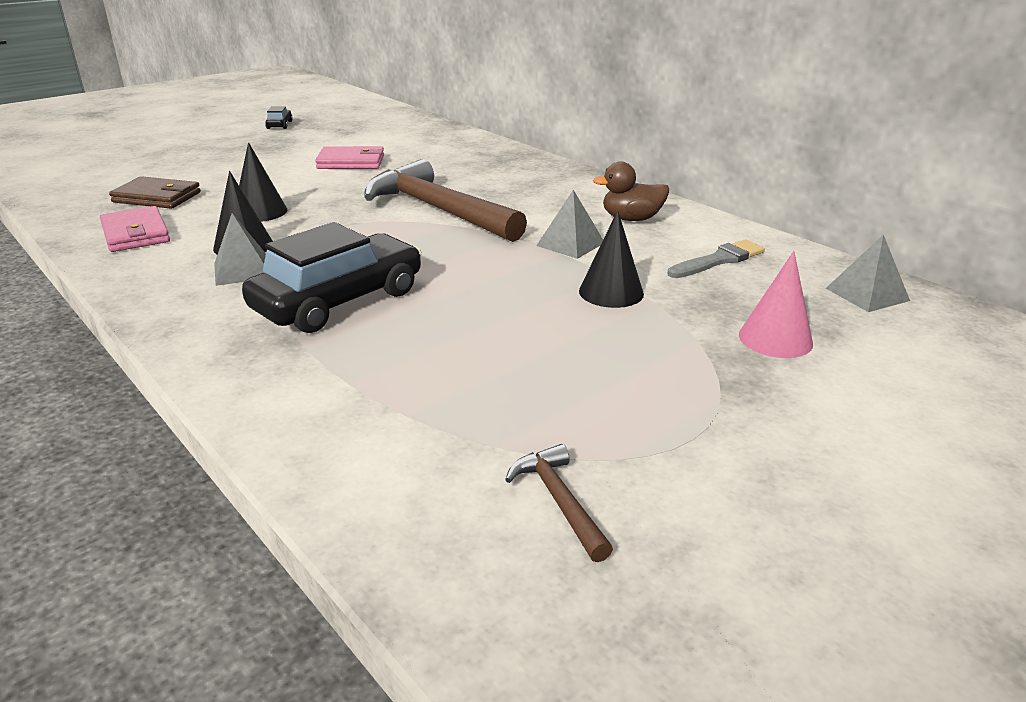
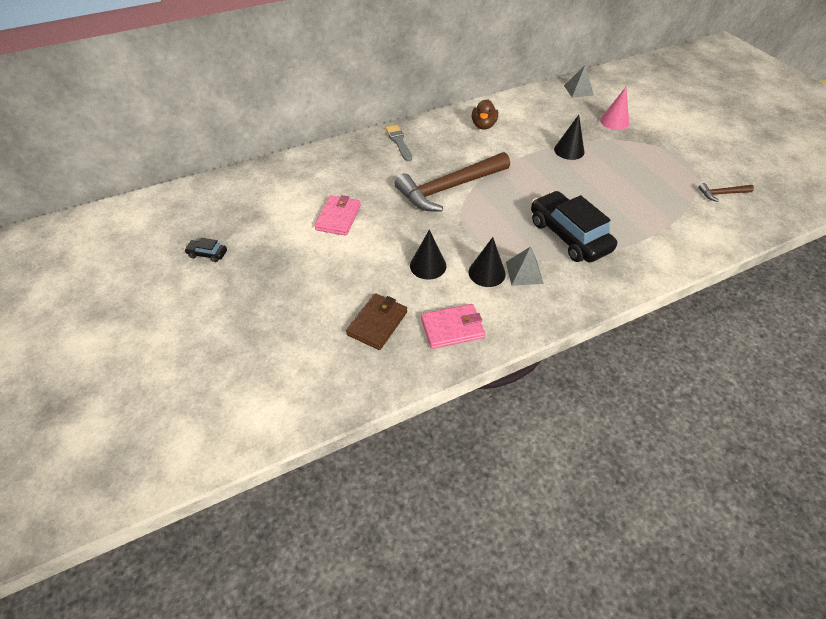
camera: 75 degrees left, 20 degrees up
(570, 244) = (512, 151): grey pyramid -> none
(718, 260) = (540, 114): grey brush -> grey brush (399, 142)

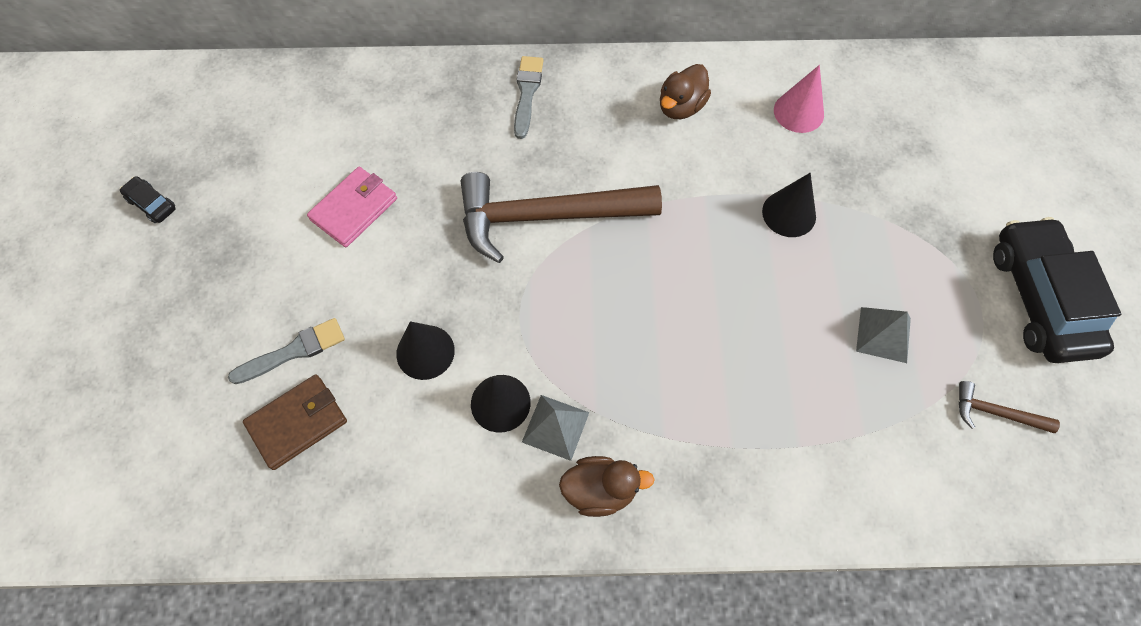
camera: 25 degrees right, 15 degrees up
(350, 292) = (293, 351): none -> grey brush
(452, 328) = (391, 479): pink wallet -> none
(568, 236) = (670, 387): black car -> black car (1039, 299)
(568, 290) = (600, 490): none -> brown duck
(578, 90) = (897, 85): grey pyramid -> grey pyramid (883, 334)
(614, 122) = (913, 180): pink cone -> pink cone (798, 112)

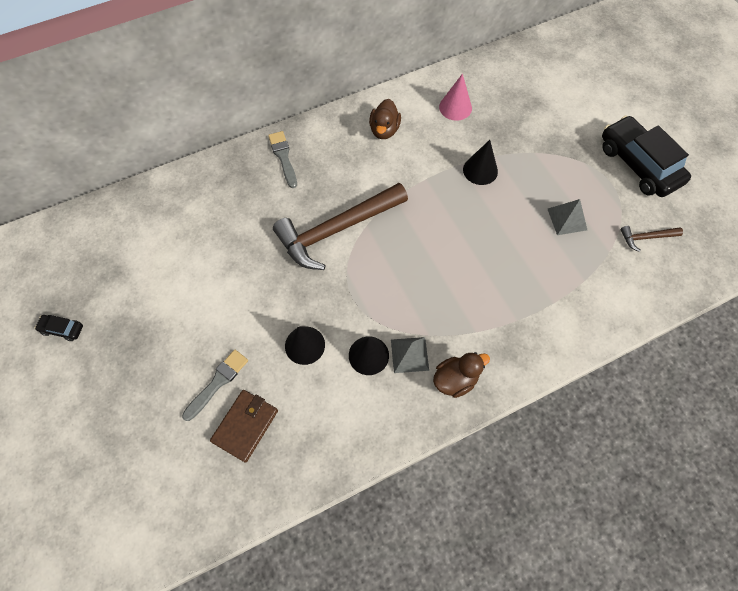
camera: 25 degrees left, 0 degrees up
(354, 209) = (208, 275): pink wallet -> none

